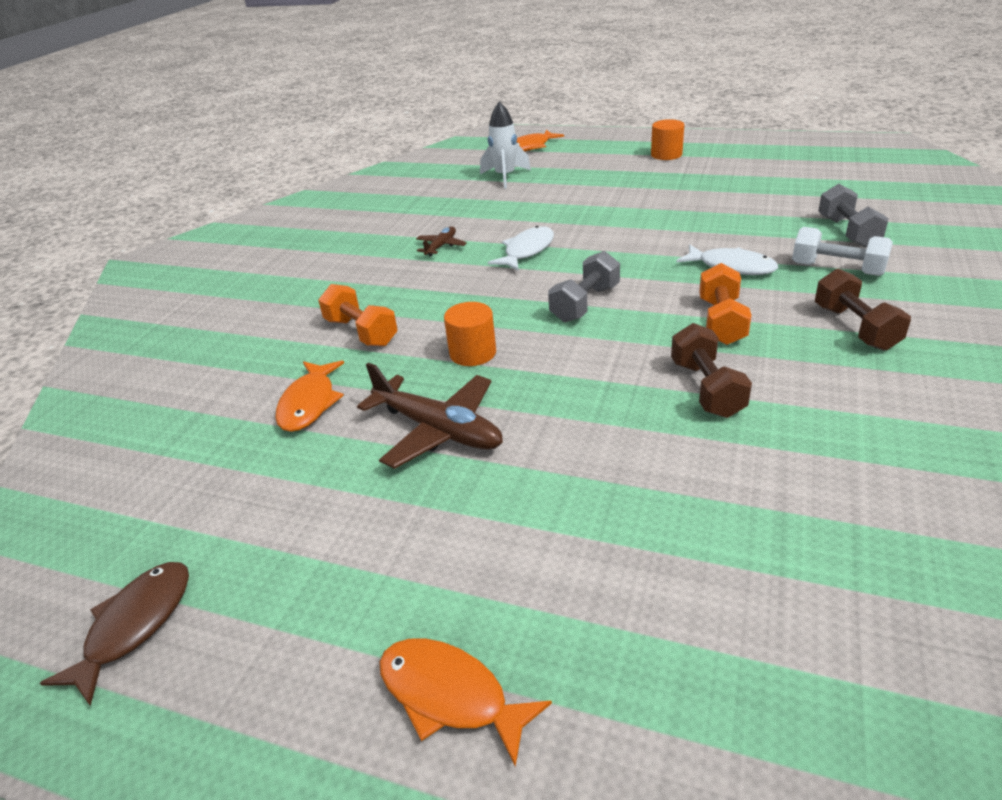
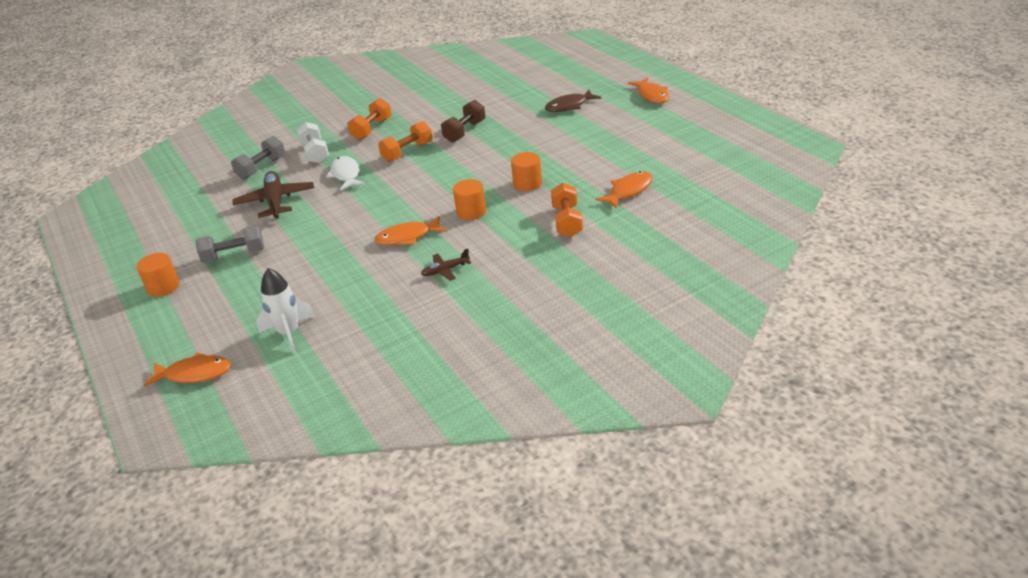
camera: 140 degrees left, 0 degrees up
(135, 625) = (743, 138): brown fish -> brown fish (569, 106)
(438, 430) = (583, 157): brown plane -> brown plane (275, 201)
(496, 295) = (471, 212): none -> orange cylinder
(527, 251) = (407, 237): white fish -> orange fish
(585, 304) = (441, 186): grey dumbbell -> grey dumbbell (234, 256)
(855, 327) = (372, 129): brown dumbbell -> orange dumbbell

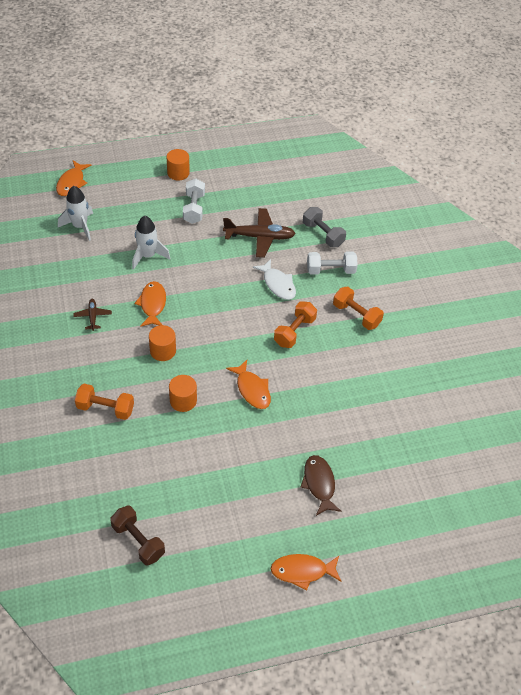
camera: 100 degrees right, 15 degrees up
(234, 256) = (194, 208): grey dumbbell -> white dumbbell
(329, 263) = (148, 256): none -> white rocket
(346, 174) = (278, 284): white fish -> white fish turned 60 degrees clockwise
(407, 152) = (294, 331): orange dumbbell -> orange dumbbell turned 60 degrees clockwise
(465, 131) = (311, 382): brown dumbbell -> brown dumbbell (138, 541)
(628, 191) = (122, 469): orange fish -> orange fish (252, 389)

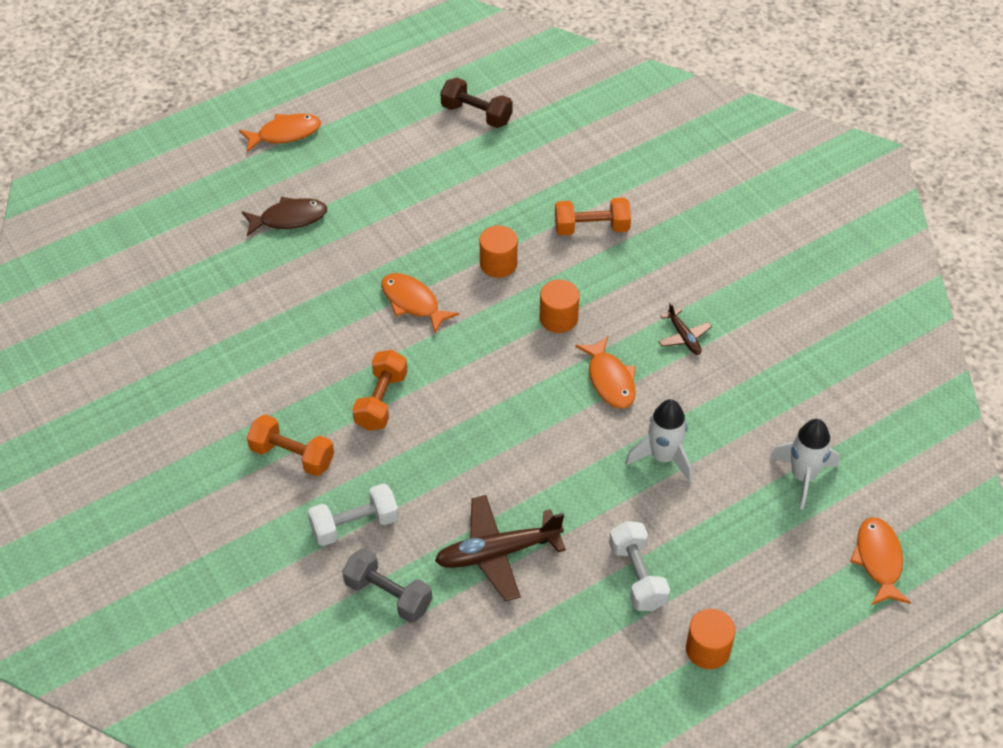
camera: 165 degrees right, 0 degrees up
(278, 284) = (434, 472): white fish -> none
(319, 484) = (289, 218): brown fish -> brown fish turned 75 degrees counterclockwise

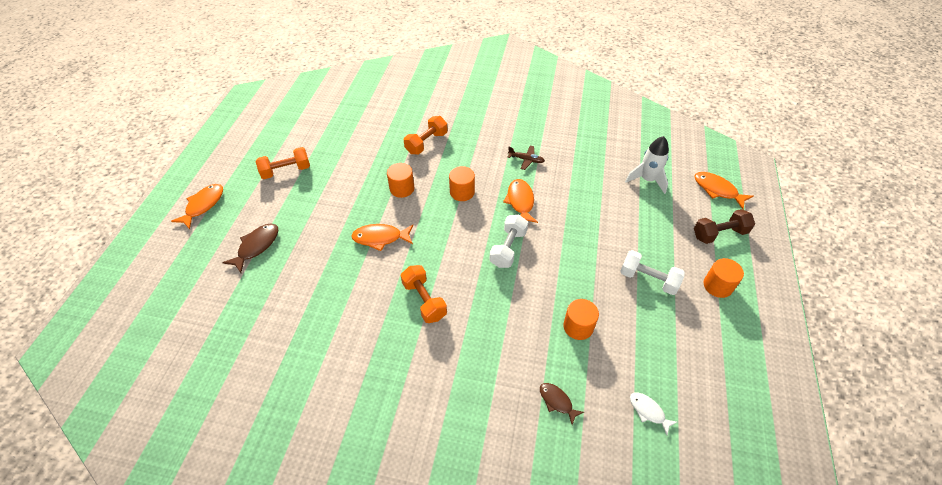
camera: 45 degrees left, 0 degrees up
(292, 456) = (411, 373): orange dumbbell -> orange dumbbell (286, 171)
(354, 525) = (492, 380): white dumbbell -> white dumbbell (508, 248)
(388, 595) = (557, 401): grey dumbbell -> brown fish
(460, 680) = (648, 411): none -> white fish
(476, 114) = (307, 130): brown dumbbell -> brown dumbbell (719, 234)
(497, 553) = (578, 326): brown plane -> orange cylinder
(610, 380) = (520, 201): orange fish -> orange fish turned 120 degrees counterclockwise
(663, 457) = (586, 217): white rocket -> none

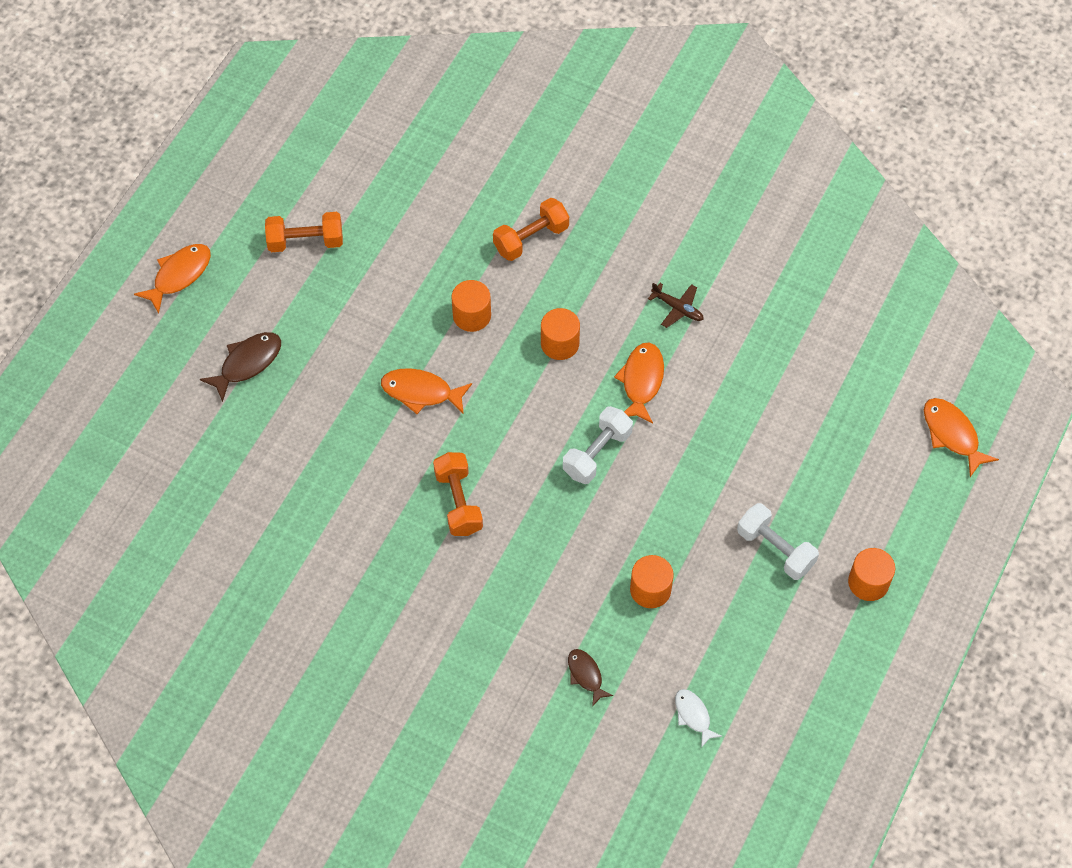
camera: 15 degrees right, 10 degrees up
(647, 180) = (852, 390): white rocket -> none
(719, 234) = (914, 506): brown dumbbell -> none

